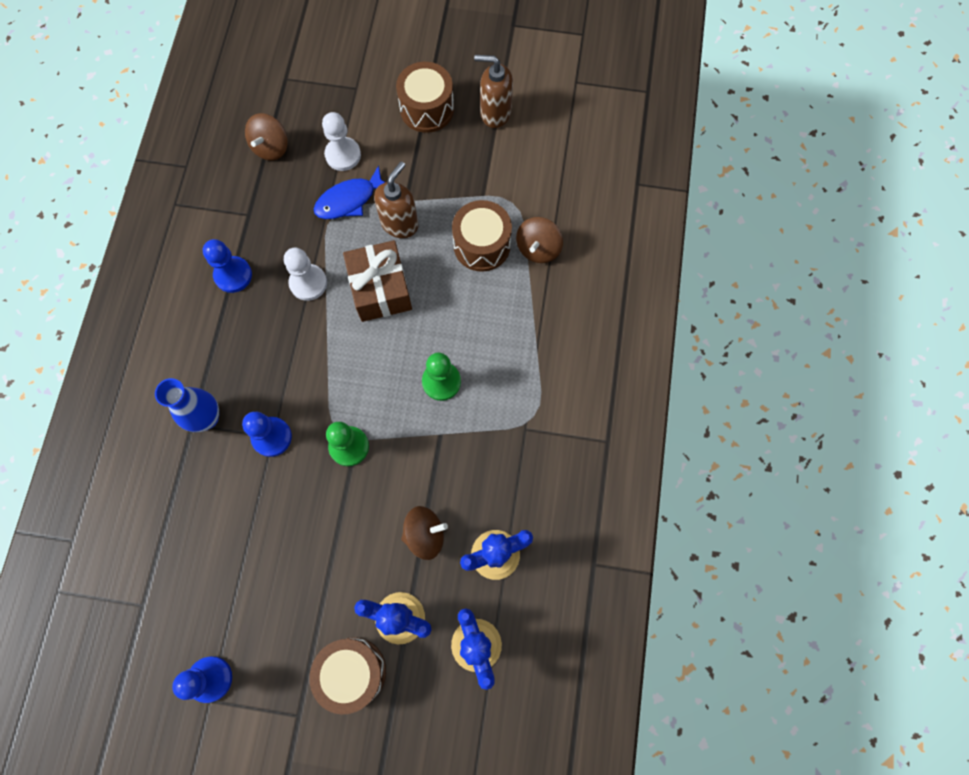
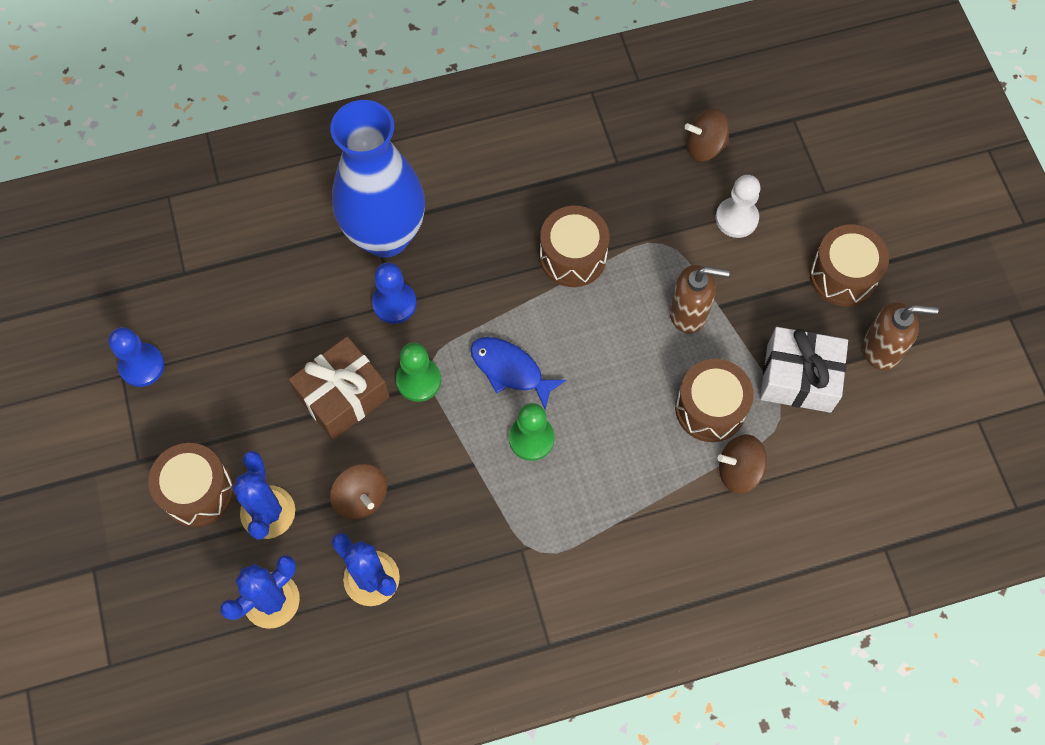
camera: 65 degrees right, 5 degrees down
(207, 418) = (386, 235): blue vase -> blue vase, size x1.93
(233, 275) = (544, 183): blue pawn -> none
(308, 283) = (573, 256): white pawn -> brown drum
(349, 200) = (687, 250): blue fish -> blue fish (510, 370)
(380, 289) = (603, 329): brown gift -> brown gift (343, 396)
(489, 176) = (798, 378): none -> white gift
(495, 113) = (882, 349): brown soap dispenser -> brown soap dispenser turned 105 degrees clockwise

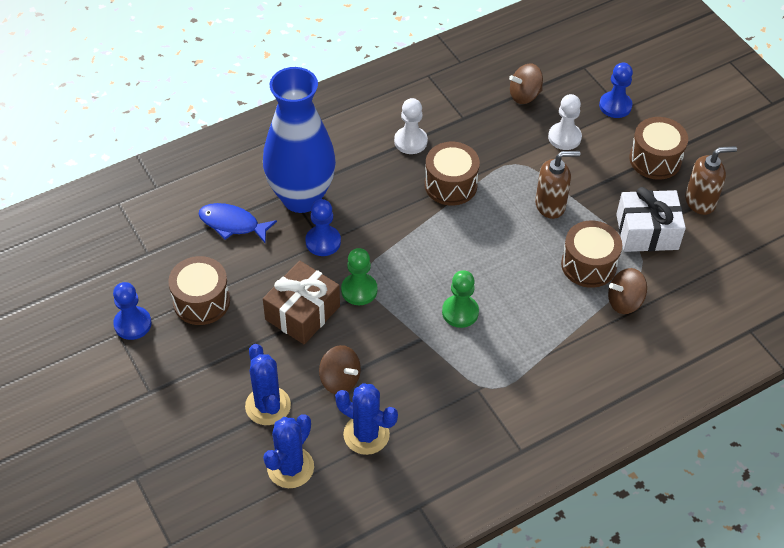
camera: 15 degrees left, 15 degrees down
(197, 491) = (206, 403): brown drum -> brown drum (201, 301)
(510, 370) = (428, 269): blue fish -> blue fish (232, 224)
(541, 184) = (410, 141): none -> white pawn
(816, 185) = (615, 106): none -> blue pawn

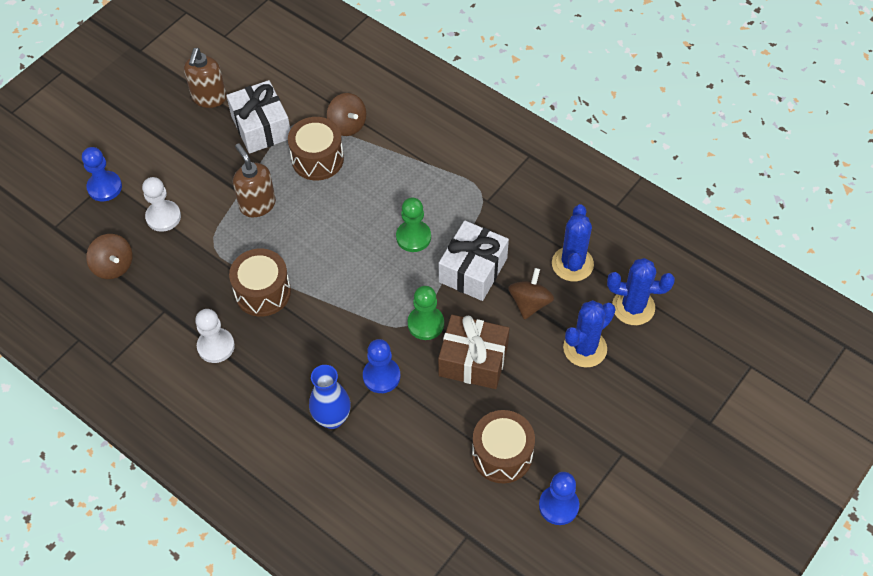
camera: 110 degrees left, 5 degrees up
(232, 224) = (394, 469): blue fish -> none
(301, 197) = (332, 418): blue vase -> blue vase, size x0.52
(399, 347) = (473, 270): none -> white gift
(655, 159) = (168, 141): brown drum -> none
(700, 201) = (209, 98): brown soap dispenser -> brown soap dispenser turned 135 degrees counterclockwise

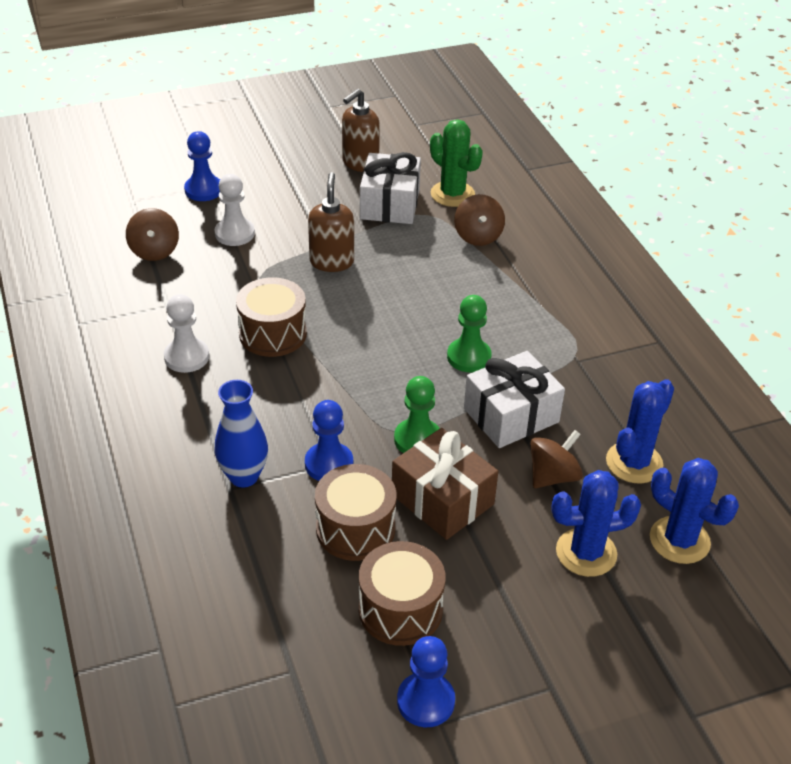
camera: 30 degrees right, 15 degrees down
(301, 94) = (452, 194): none -> green cactus
(317, 159) = (423, 251): brown drum -> brown drum (355, 529)

